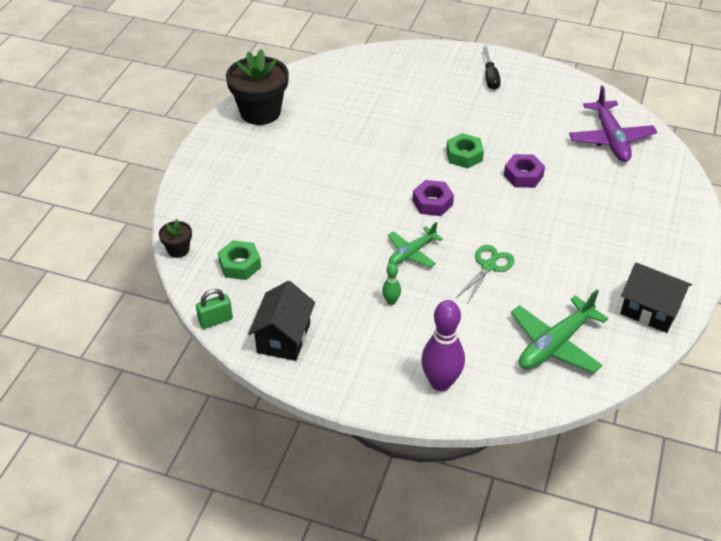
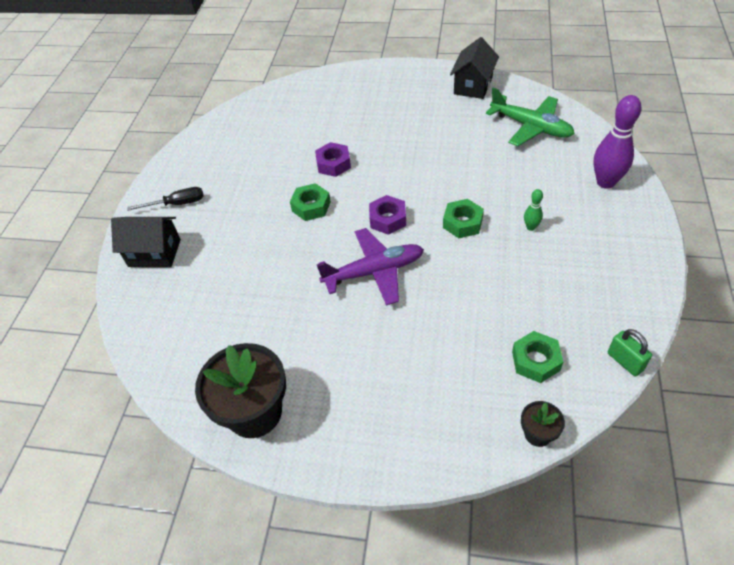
camera: 95 degrees left, 5 degrees up
(284, 338) = (616, 296): black house -> black house (154, 253)
(412, 253) = (462, 223): green plane -> green nut
(488, 266) = (460, 172): green scissors -> none
(610, 139) = (272, 117): purple plane -> purple plane (374, 272)

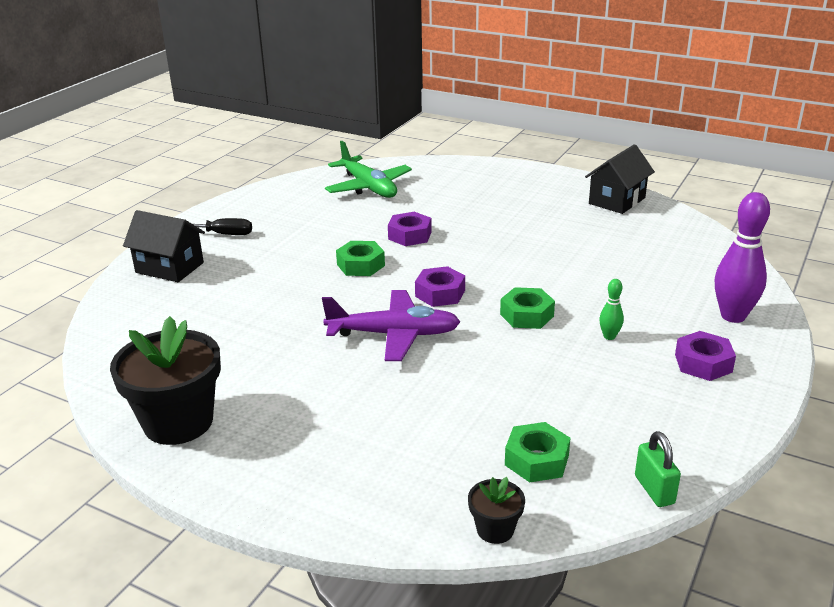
camera: 15 degrees right, 20 degrees down
(531, 127) = (666, 248): green plane -> green plane (368, 187)
(605, 234) = (703, 363): none -> purple nut

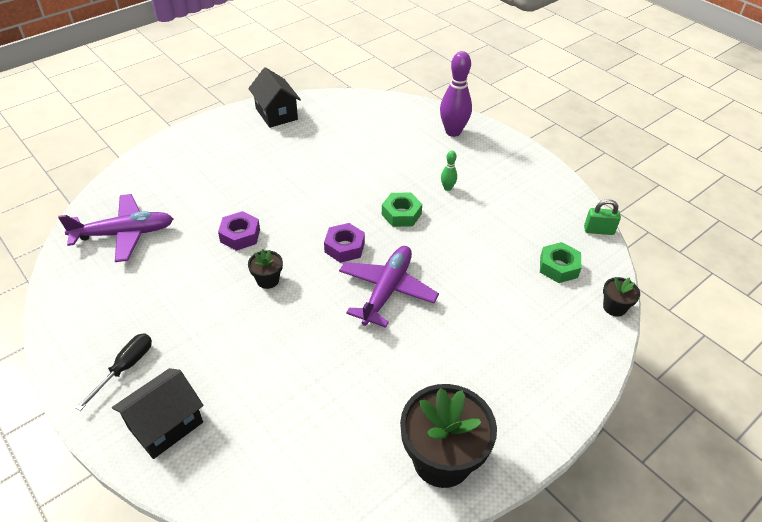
camera: 70 degrees left, 15 degrees up
(360, 265) = (268, 280): green nut -> black flower pot
(368, 187) = (124, 234): green plane -> purple plane
(703, 363) = (494, 164): purple nut -> none

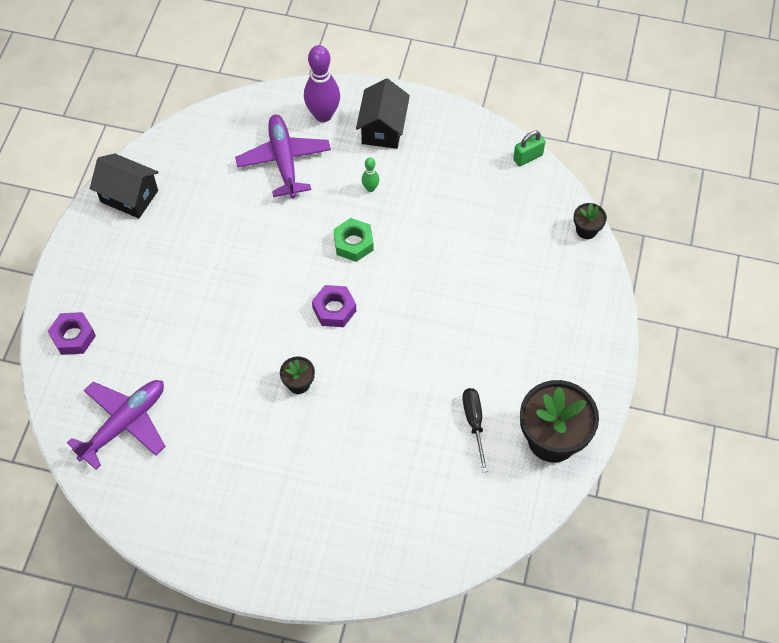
camera: 35 degrees left, 15 degrees up
(125, 368) = (261, 534): black screwdriver -> black screwdriver (474, 423)
(165, 425) = (338, 552): black house -> black house (383, 128)
(240, 235) = (232, 357): purple nut -> purple nut (73, 337)
(387, 290) = (404, 328): purple plane -> purple plane (284, 160)
(558, 267) = (521, 217): green nut -> none

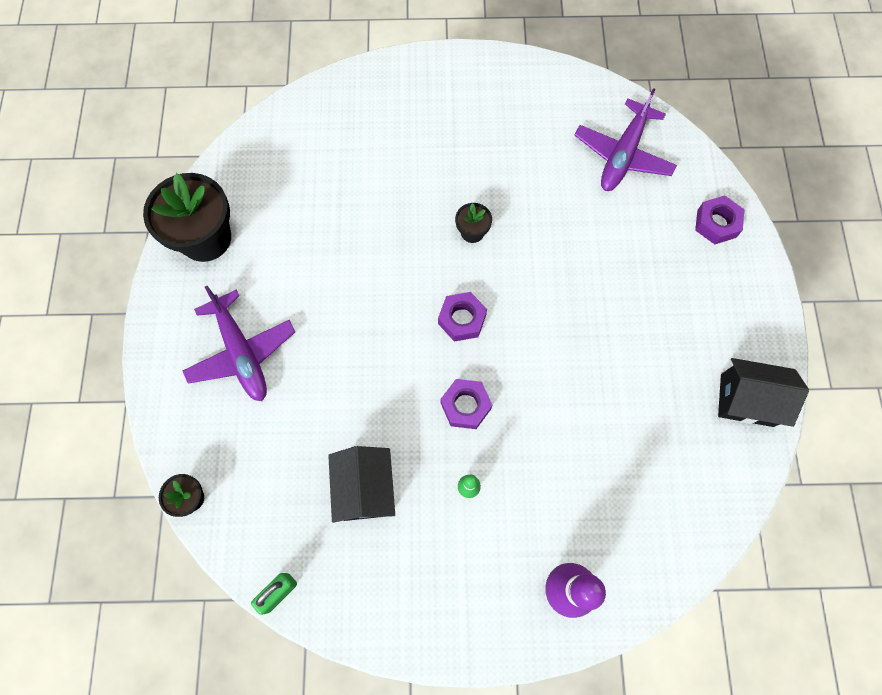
camera: 165 degrees right, 10 degrees up
(284, 160) = (587, 501): purple plane -> purple plane (242, 353)
(353, 243) = (465, 406): green nut -> purple nut
(383, 128) = (479, 588): black house -> black house (365, 489)
(474, 423) = (286, 235): black screwdriver -> none

